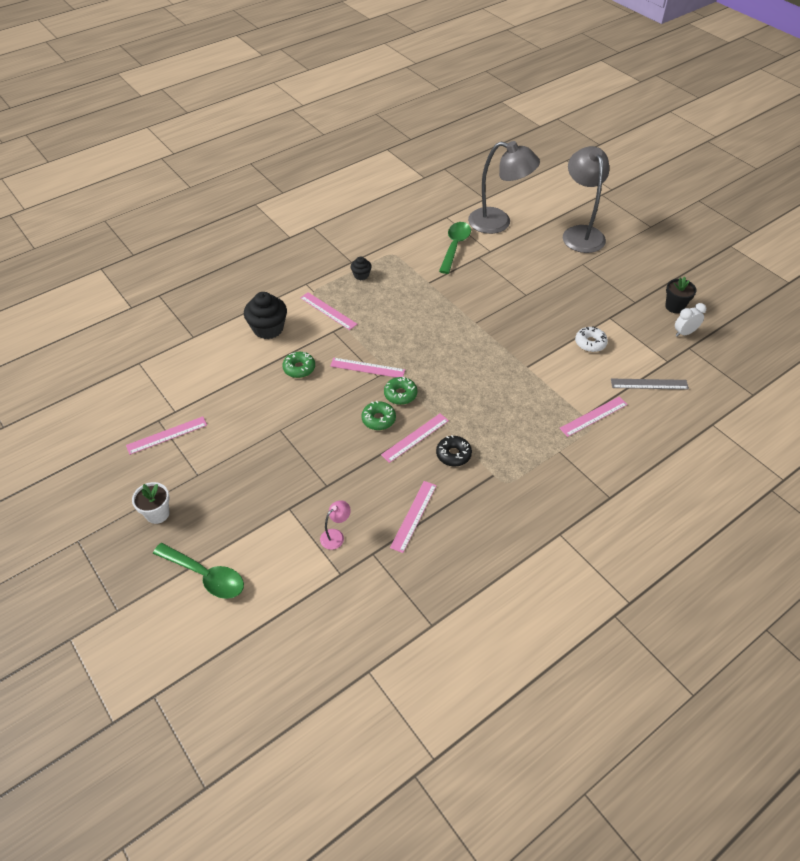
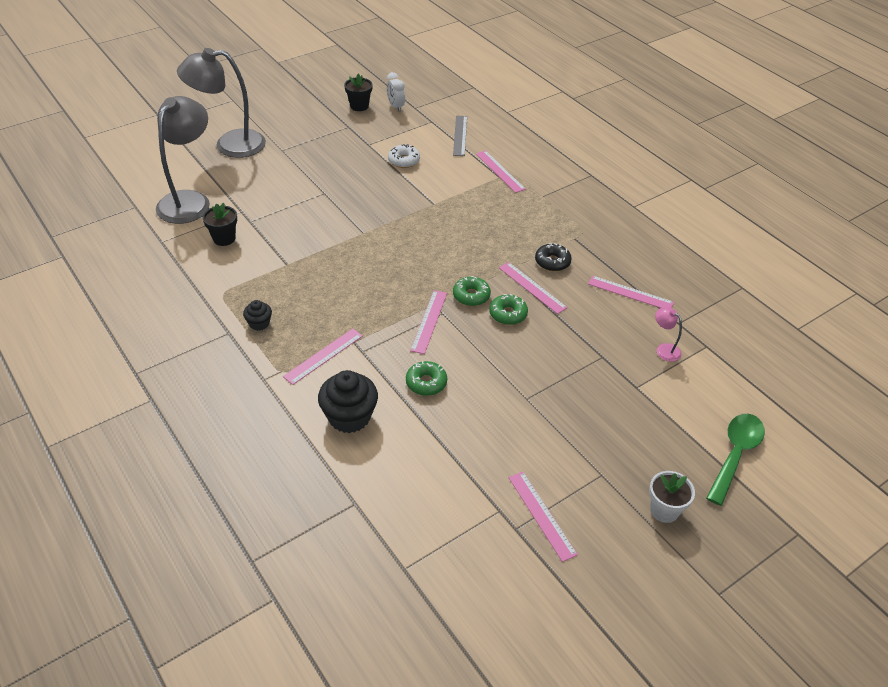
camera: 90 degrees left, 5 degrees down
(455, 246) = (224, 238): green spoon -> black flower pot

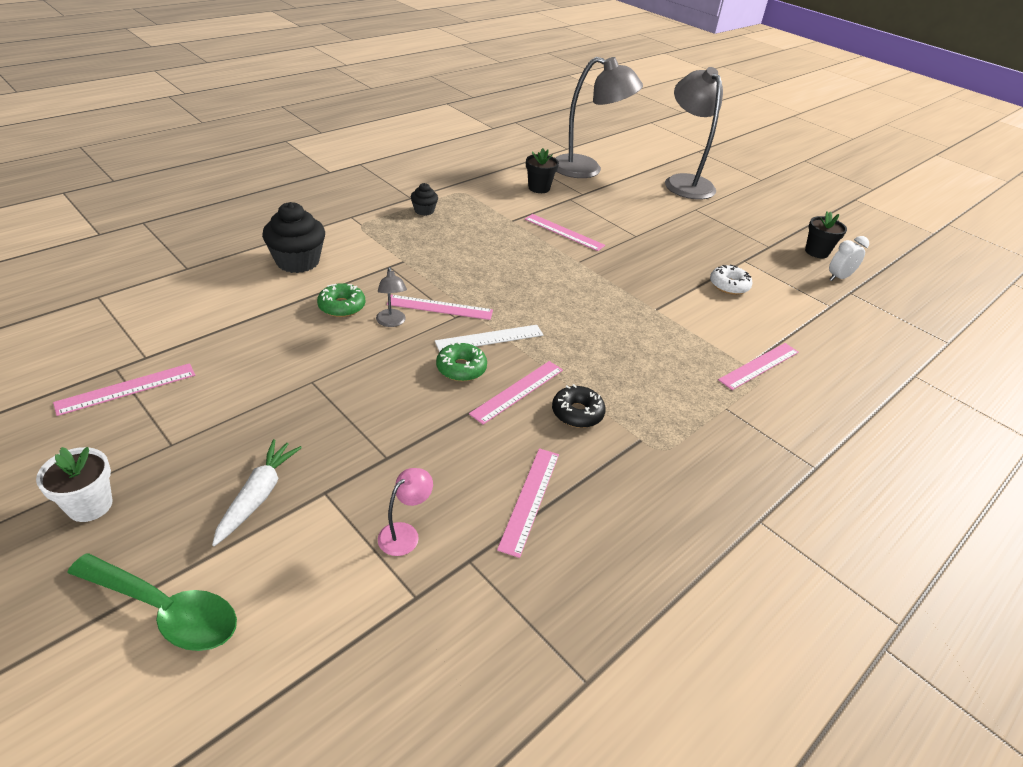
camera: 80 degrees right, 5 degrees down
(323, 356) = (381, 245): pink ruler -> pink ruler (563, 232)
(450, 351) = (391, 322): none -> grey lamp
(460, 135) = (817, 330): grey ruler -> none
(471, 296) = (489, 338): green donut -> white ruler
(644, 420) = (258, 496): none -> white carrot

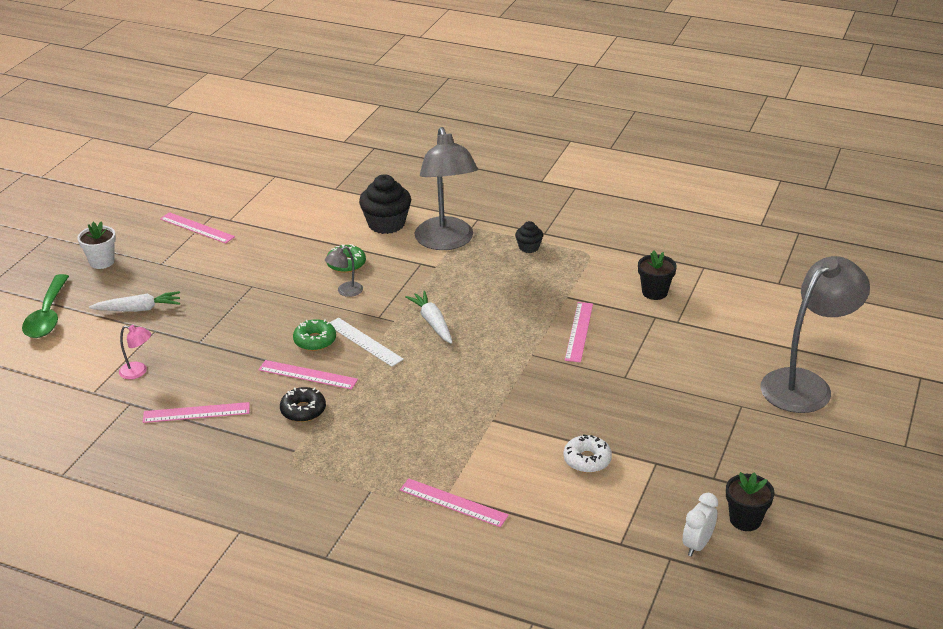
camera: 70 degrees right, 5 degrees down
(440, 307) = (385, 305): pink ruler -> none
(492, 291) = (432, 323): none -> white carrot
(587, 169) = (741, 309): grey lamp -> grey lamp (446, 242)
(838, 277) = (697, 545): white clock -> white clock turned 90 degrees counterclockwise

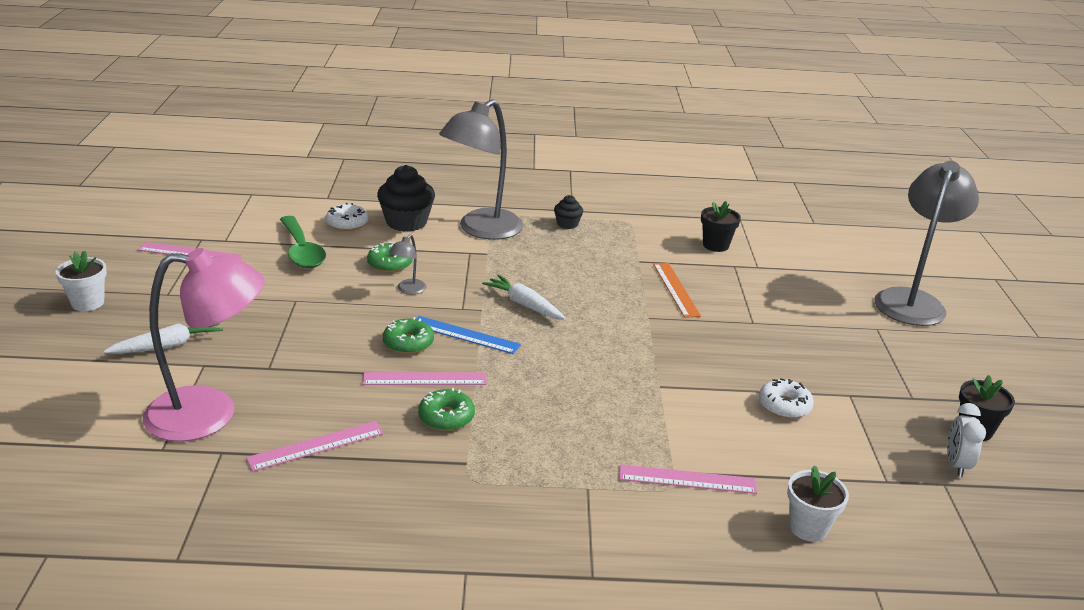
camera: 25 degrees left, 5 degrees down
(48, 316) = (46, 372): green spoon -> green spoon (302, 251)
(138, 372) = (210, 414): pink lamp -> pink lamp, size x2.46
(303, 410) = (446, 417): black donut -> green donut
(336, 218) = (347, 223): none -> white donut
(364, 342) = (464, 335): white ruler -> blue ruler
(446, 242) = (481, 230): grey lamp -> grey lamp turned 75 degrees clockwise
(520, 563) = (808, 527): none -> white flower pot
(579, 331) = (675, 289): pink ruler -> orange ruler

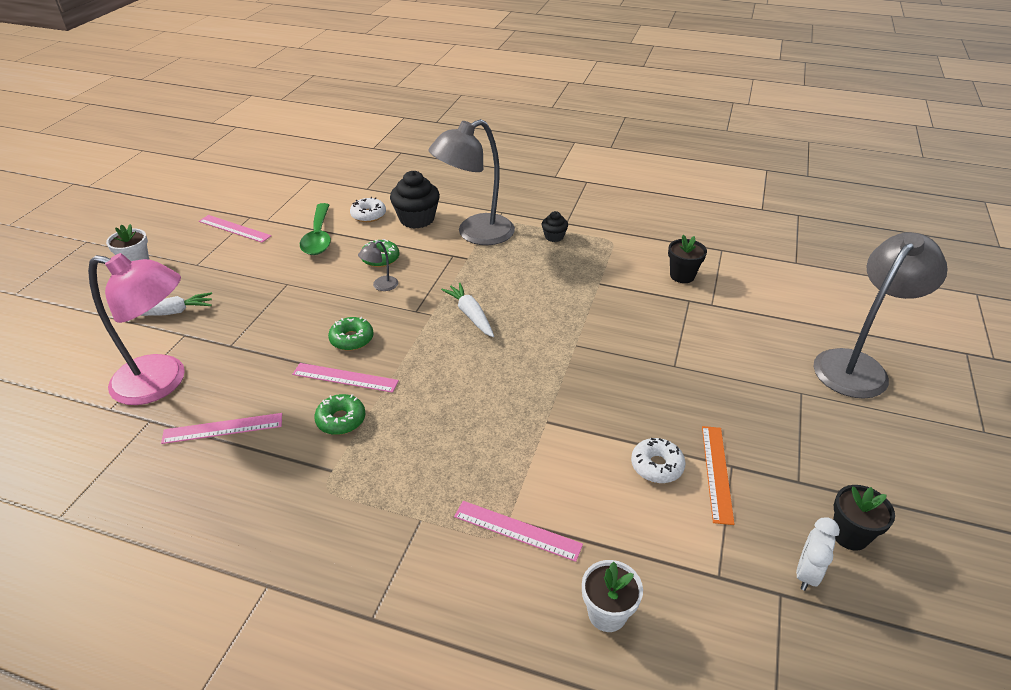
camera: 20 degrees right, 10 degrees up
(464, 335) = (402, 338): blue ruler -> none
(675, 289) = (618, 318): orange ruler -> orange ruler (716, 473)

